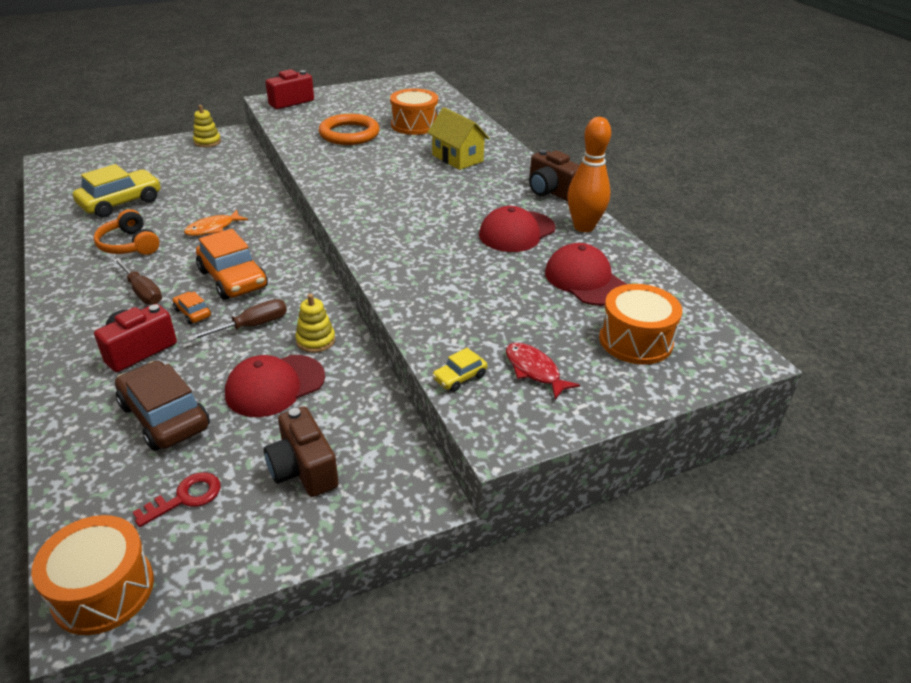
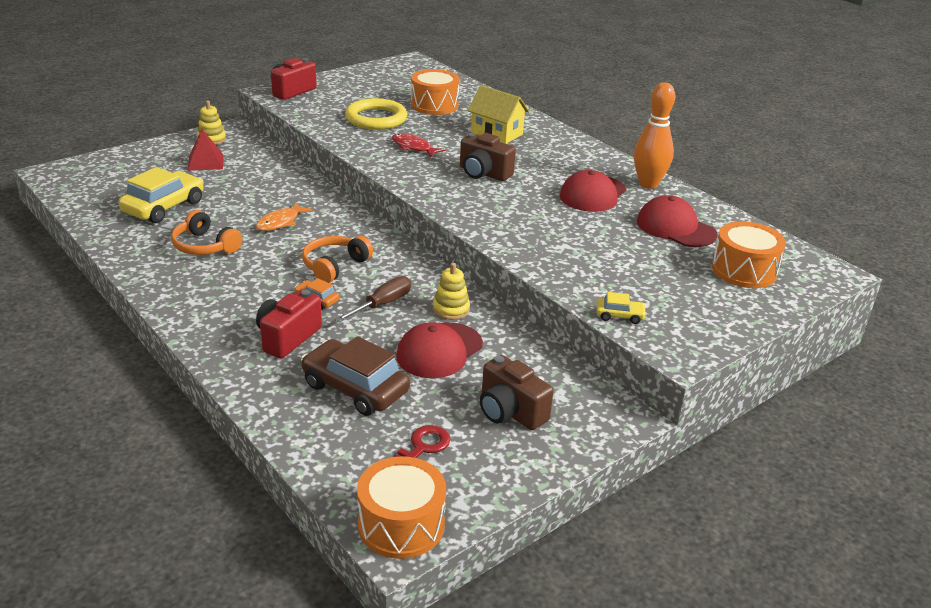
camera: 15 degrees left, 5 degrees down
(143, 292) = (253, 287): brown screwdriver -> none
(187, 163) = (205, 162): none -> red pyramid
(233, 279) = (334, 266): orange car -> orange headphones
(349, 134) = (376, 118): orange ring -> yellow ring
(459, 377) = (619, 315): yellow car -> yellow car turned 120 degrees counterclockwise
(534, 370) = (677, 303): red fish -> red fish (413, 147)
(550, 191) = (601, 156): brown camera -> brown camera (483, 173)

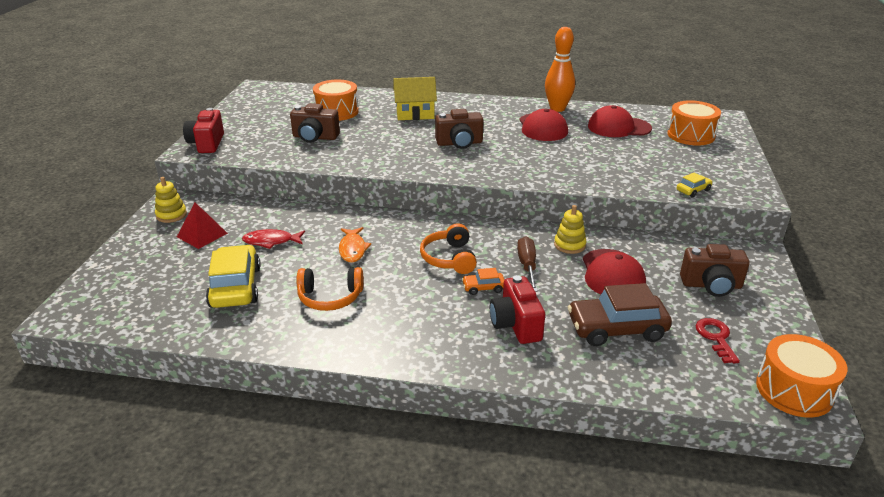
camera: 40 degrees left, 0 degrees up
(376, 118) = (315, 137): yellow ring -> brown camera
(413, 147) = (381, 146): red fish -> red fish (271, 241)

